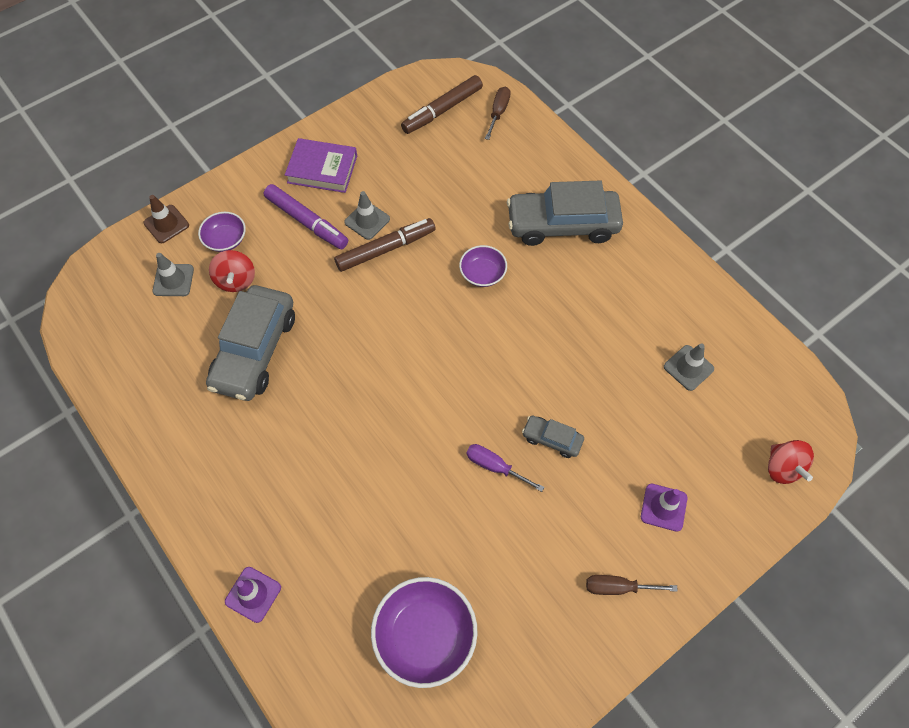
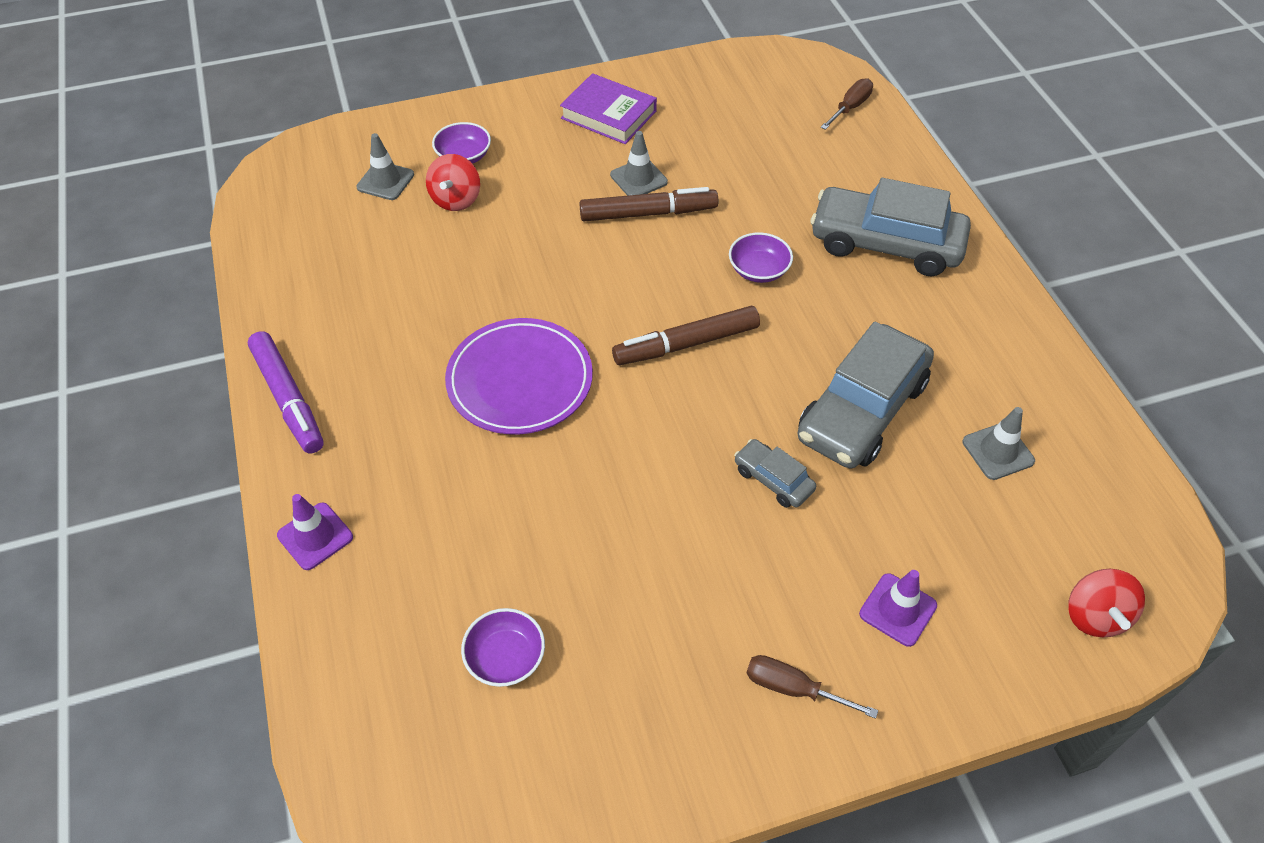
camera: 20 degrees right, 10 degrees down
(166, 224) = (405, 125): brown traffic cone -> none
(255, 350) = (443, 276): grey car -> grey car (862, 410)
(307, 221) = (566, 162): purple marker -> purple marker (289, 398)
(348, 420) = (520, 380): none -> purple plate
(425, 635) = (505, 657): purple bowl -> purple bowl, size x0.56
(442, 110) = (780, 90): brown marker -> brown marker (686, 344)
(495, 467) = (683, 488): purple screwdriver -> none

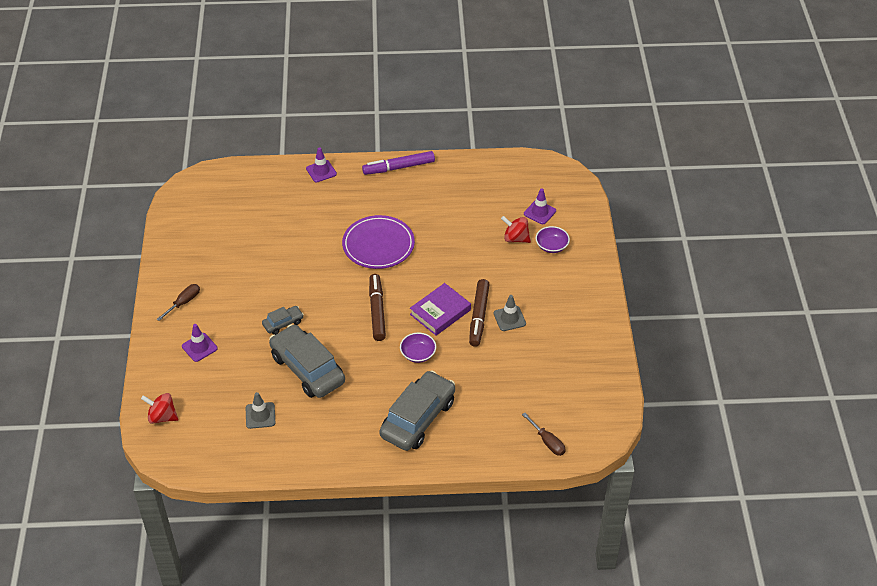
camera: 105 degrees right, 5 degrees down
(385, 181) = (539, 212): grey traffic cone -> purple traffic cone
(505, 657) = (240, 220): purple bowl -> none
(608, 114) = (573, 316): purple book -> purple book (440, 312)

